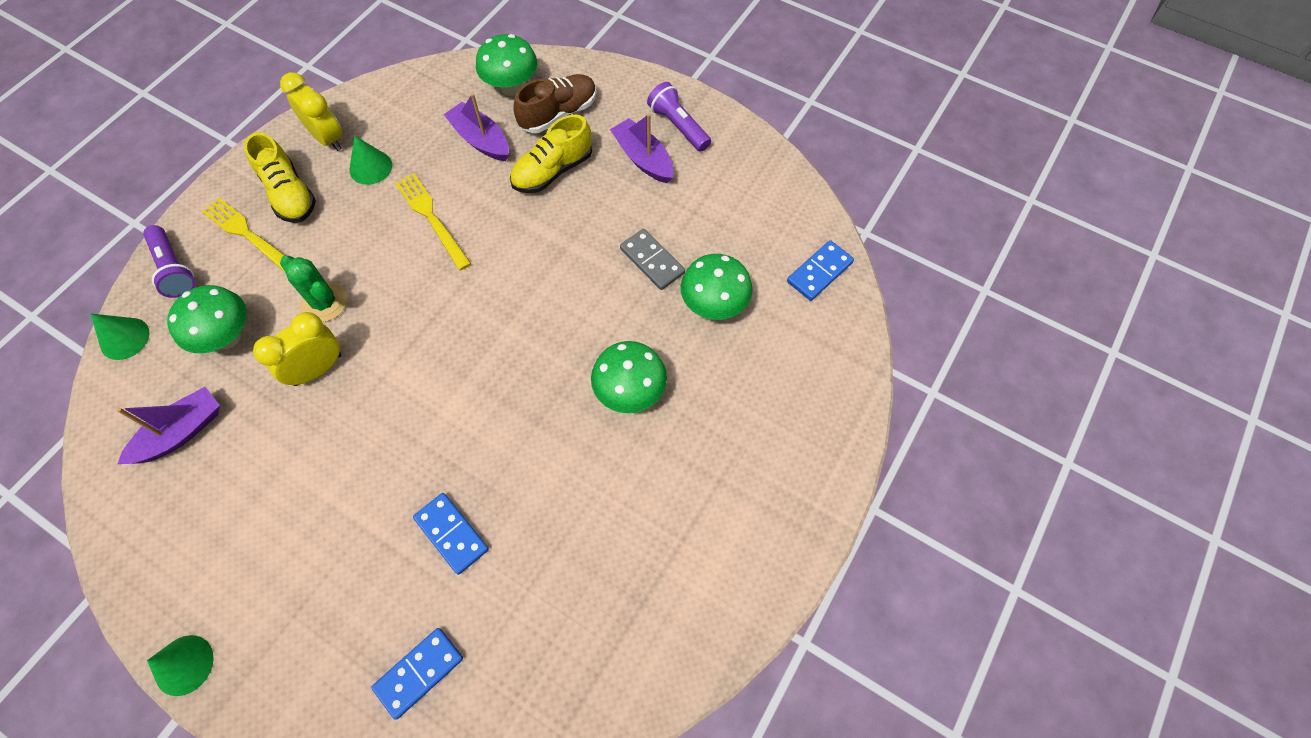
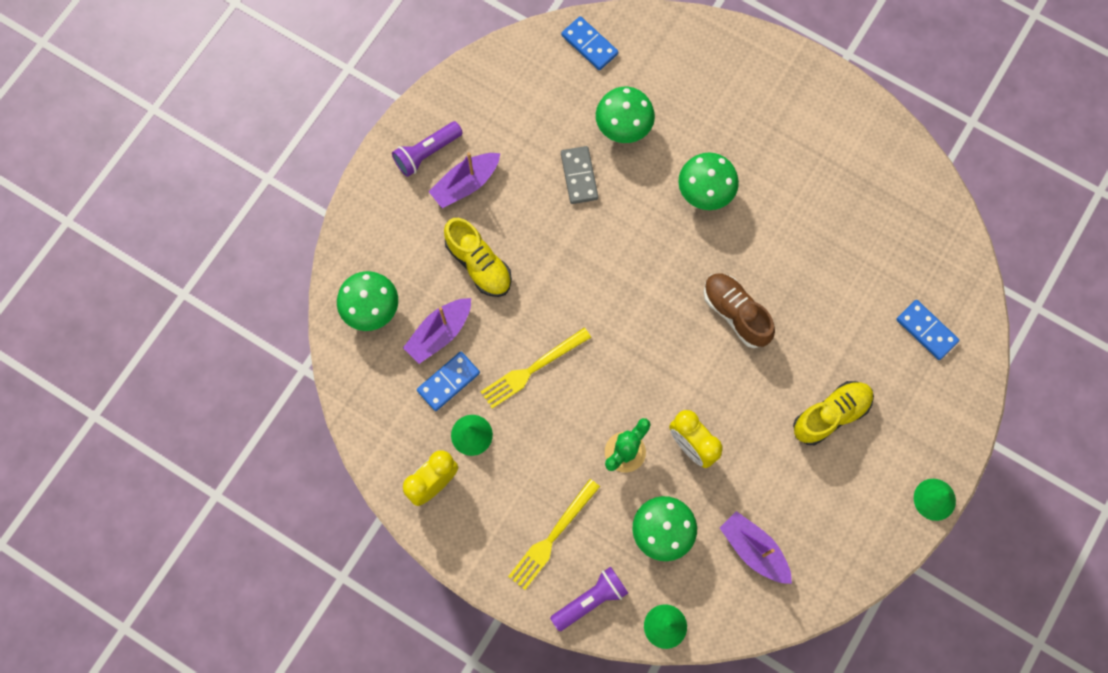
camera: 90 degrees left, 10 degrees up
(289, 194) = (503, 508): yellow shoe -> yellow shoe (830, 415)
(452, 534) = (826, 319): blue domino -> blue domino (448, 382)
(558, 114) = (408, 262): brown shoe -> brown shoe (736, 313)
(652, 261) = (579, 176): grey domino -> grey domino turned 60 degrees counterclockwise

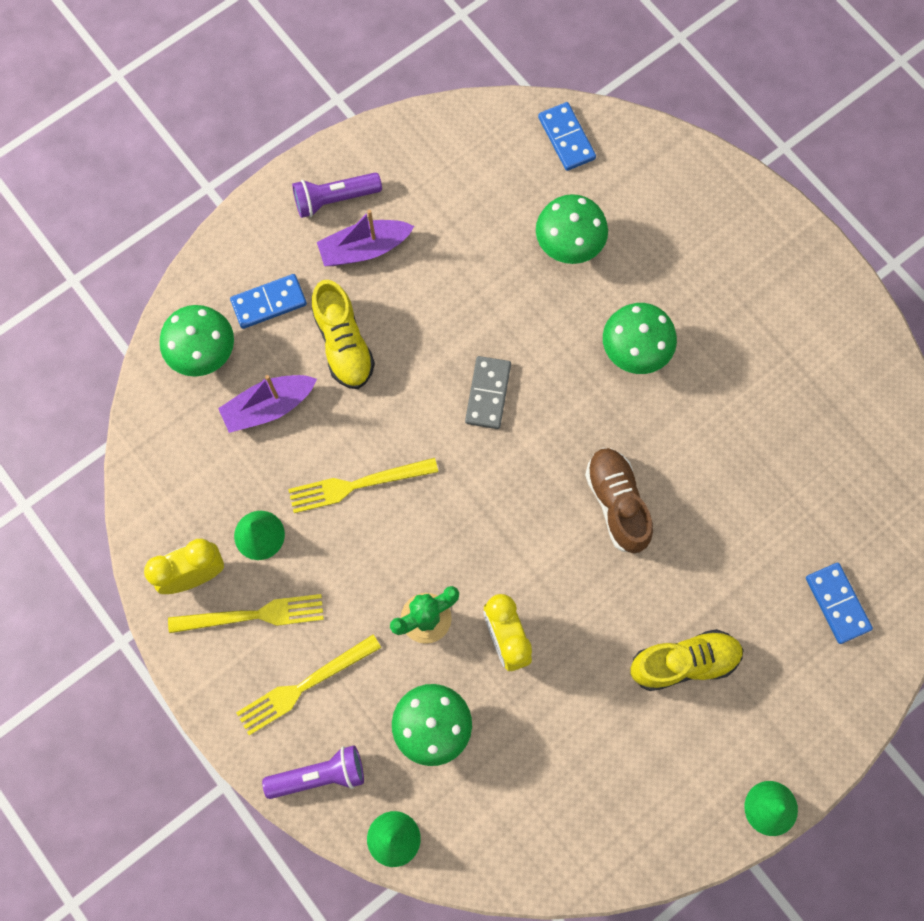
camera: 20 degrees right, 0 degrees up
(448, 382) = (257, 465): blue domino -> blue domino (269, 302)
(491, 498) = (253, 615): none -> yellow fork
(579, 176) = (496, 283): grey domino -> grey domino (488, 393)
(754, 550) = (532, 788): purple boat -> none

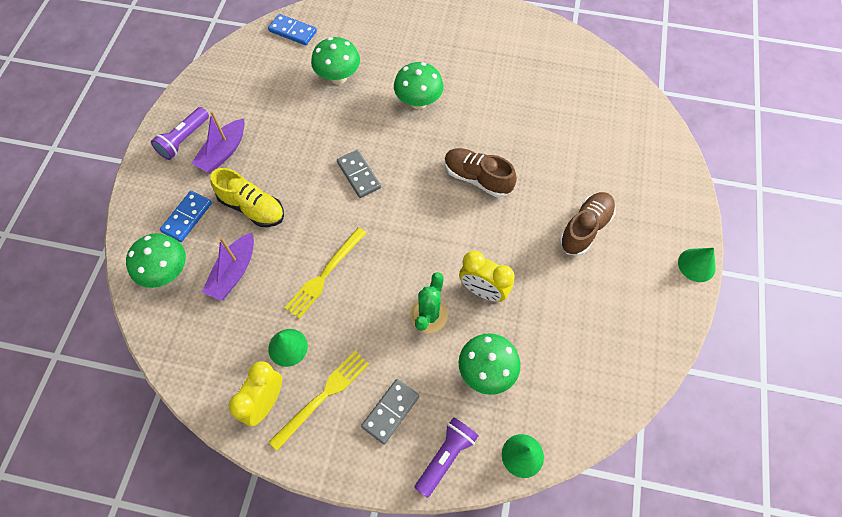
camera: 40 degrees left, 10 degrees down
(304, 685) = (390, 411): yellow fork -> grey domino
(684, 662) = (585, 229): yellow shoe -> brown shoe
(837, 603) = (628, 144): blue domino -> none

